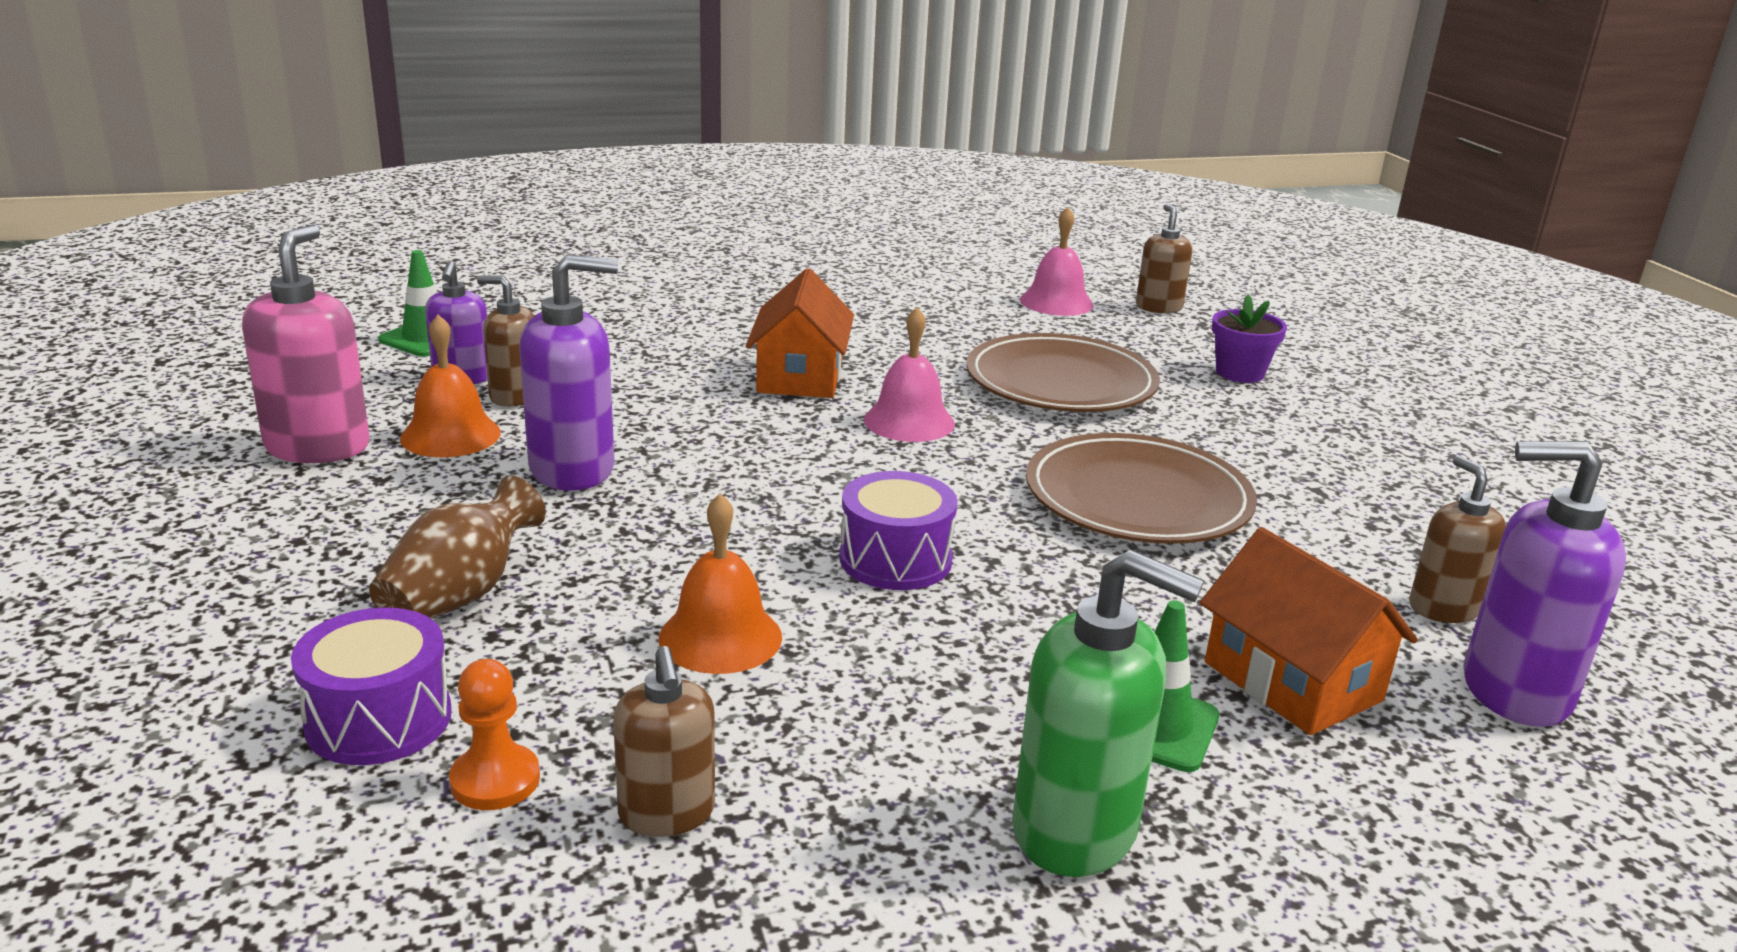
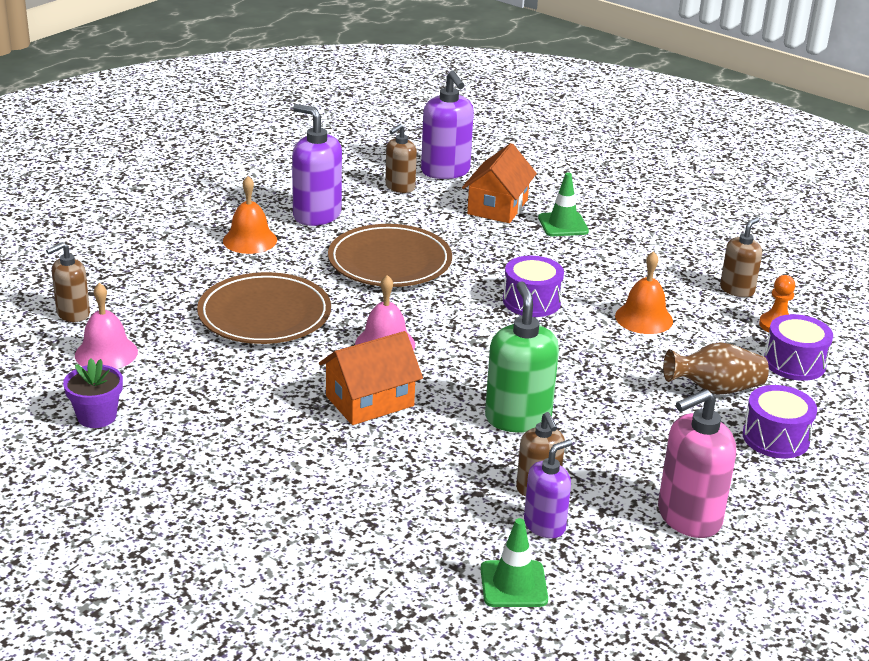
camera: 125 degrees left, 5 degrees up
(292, 580) = (775, 438): none -> purple drum
(450, 435) = (611, 481): orange bell -> orange bell (250, 240)
(573, 469) = (584, 419): purple soap dispenser -> purple soap dispenser (316, 215)
(1075, 830) = (635, 226): green soap dispenser -> green soap dispenser (517, 418)
(1239, 373) = (176, 265): purple flower pot -> purple flower pot (97, 416)

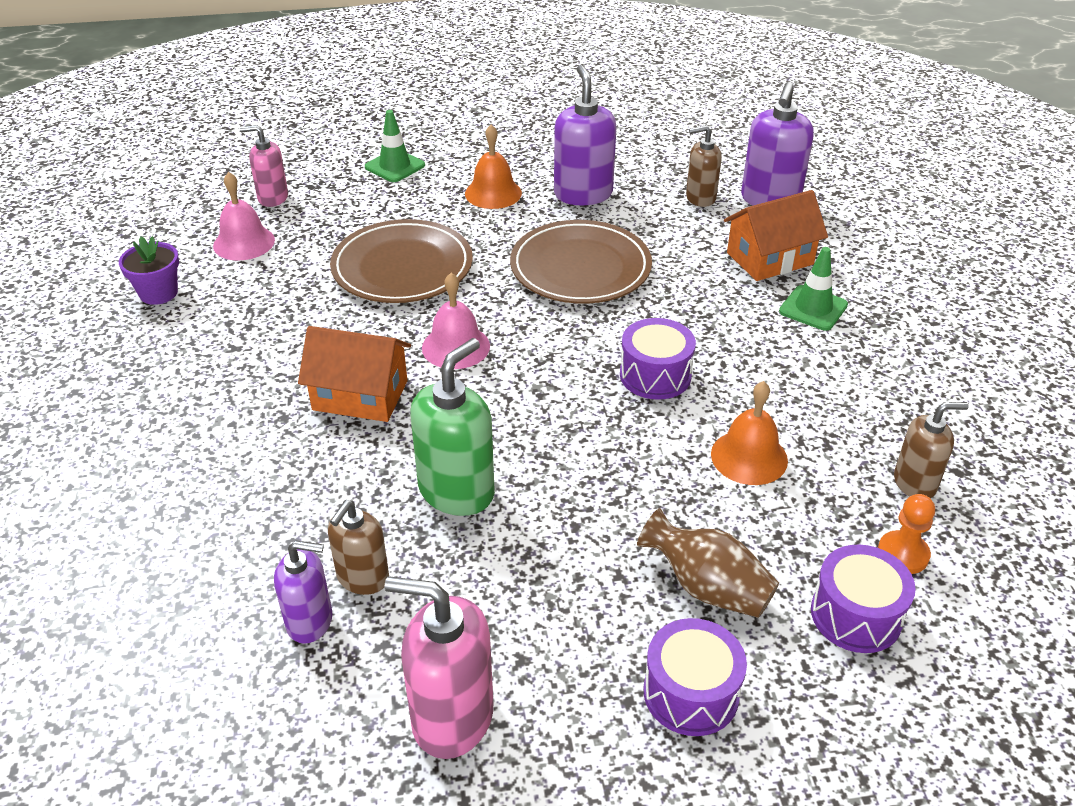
camera: 45 degrees right, 10 degrees up
(73, 314) = (272, 198): brown soap dispenser -> pink soap dispenser
(513, 584) = (193, 662): green traffic cone -> green traffic cone (395, 166)

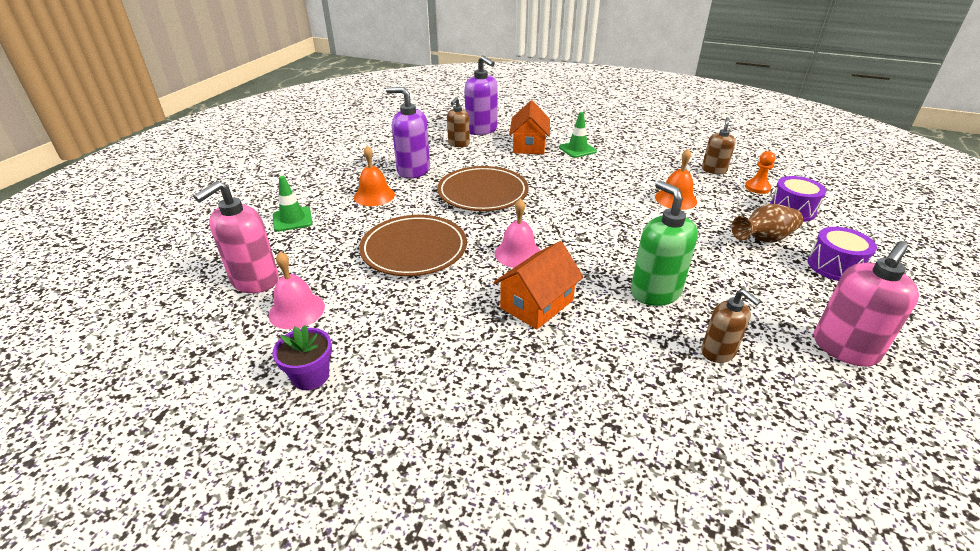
camera: 60 degrees left, 5 degrees down
(272, 198) = (254, 281): pink soap dispenser -> pink soap dispenser, size x1.60
(310, 621) = (751, 387): purple soap dispenser -> none
(655, 375) = (596, 202): purple drum -> none

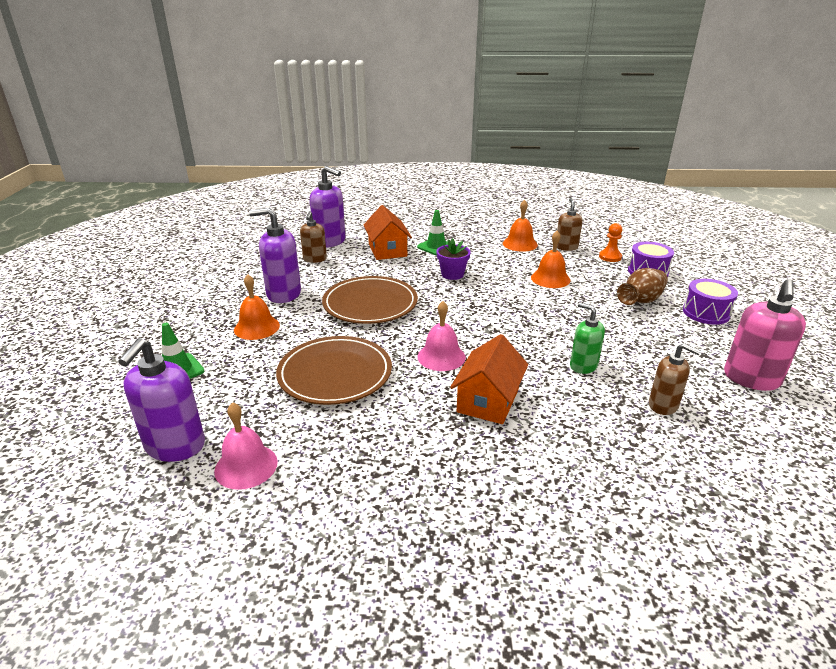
camera: 20 degrees left, 5 degrees down
(254, 281) = (175, 446): pink soap dispenser -> purple soap dispenser
(310, 376) = (306, 530): purple flower pot -> purple flower pot (452, 274)
(655, 292) = (583, 366): green soap dispenser -> green soap dispenser, size x0.63
(665, 159) = (520, 244): none -> orange bell

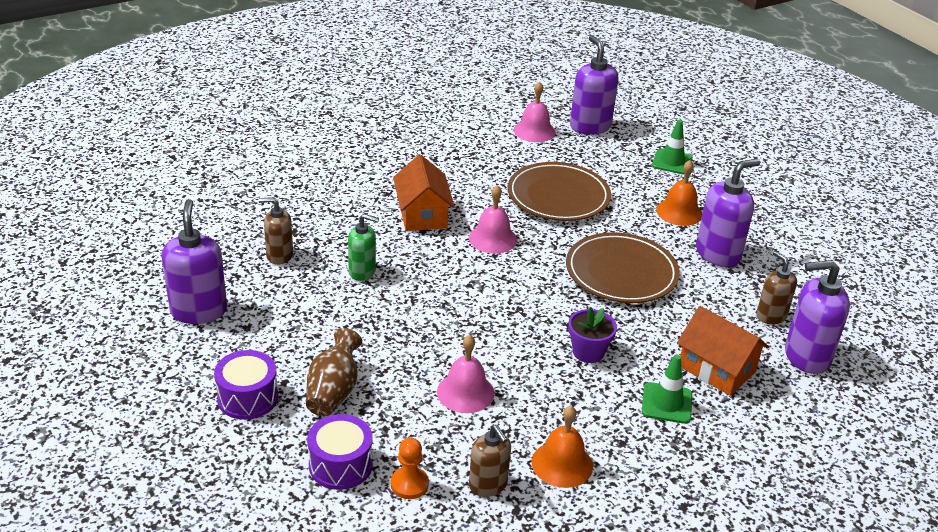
camera: 145 degrees right, 5 degrees up
(550, 278) = (465, 392): orange bell -> pink bell
(751, 379) = (199, 311): pink soap dispenser -> purple soap dispenser

